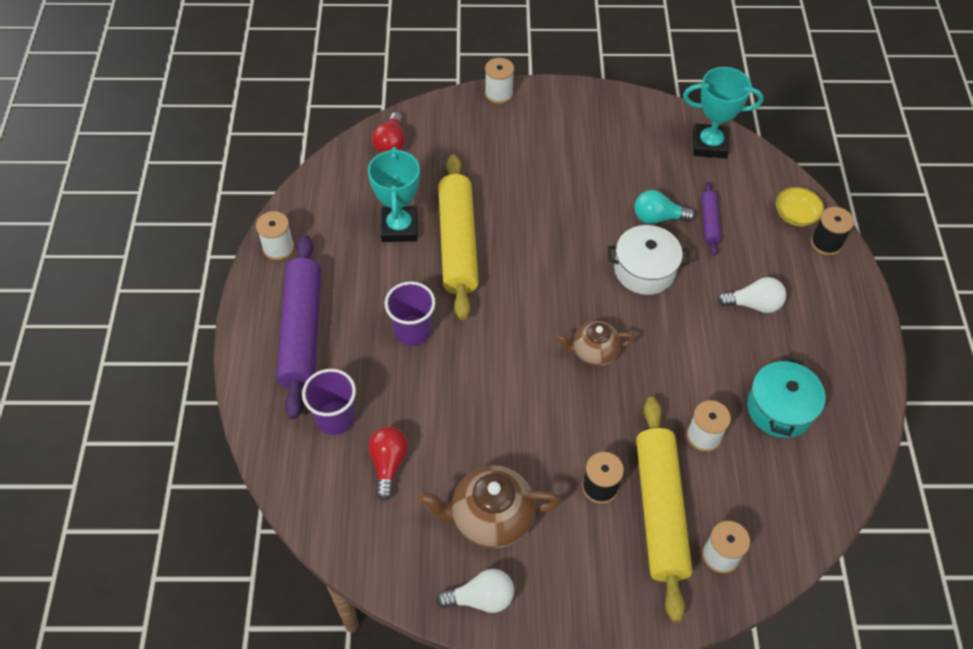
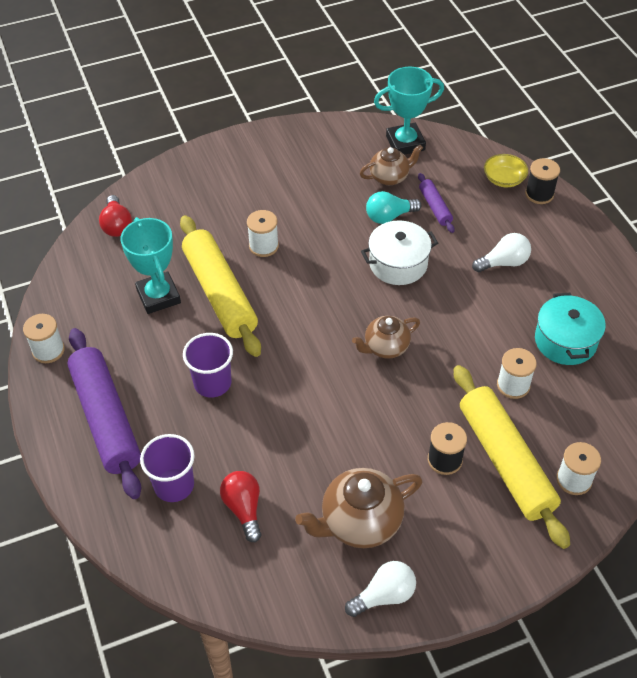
camera: 20 degrees left, 5 degrees down
(498, 93) = (198, 153): white spool -> white spool (263, 246)
(677, 176) = (390, 177): none -> brown teapot

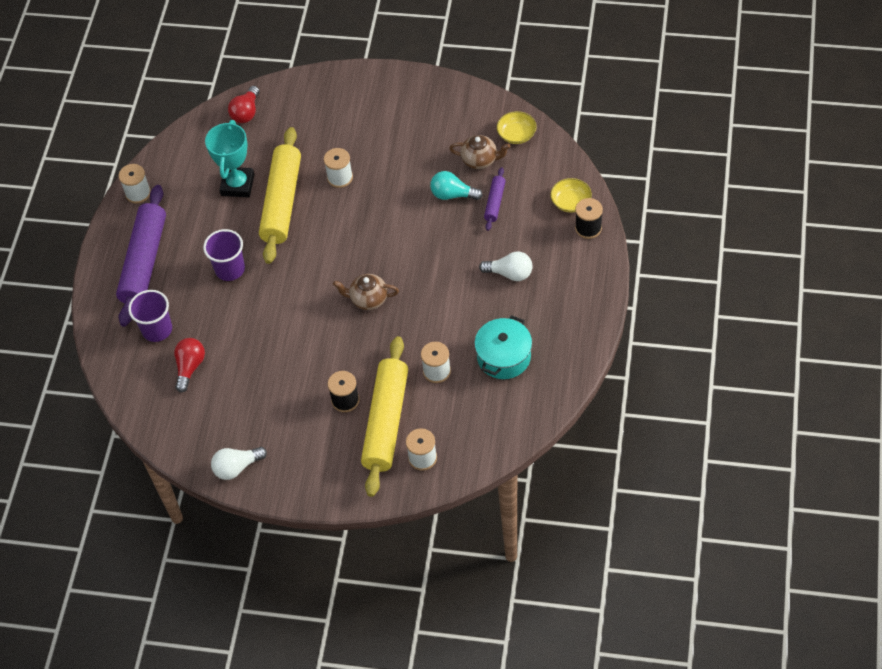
camera: 35 degrees right, 5 degrees up
(360, 522) = (257, 413): brown teapot -> none
(384, 595) = (237, 467): white light bulb -> white light bulb turned 150 degrees clockwise
(398, 264) = (428, 237): white pot -> none
(405, 143) = (516, 134): turquoise trophy -> yellow bowl

